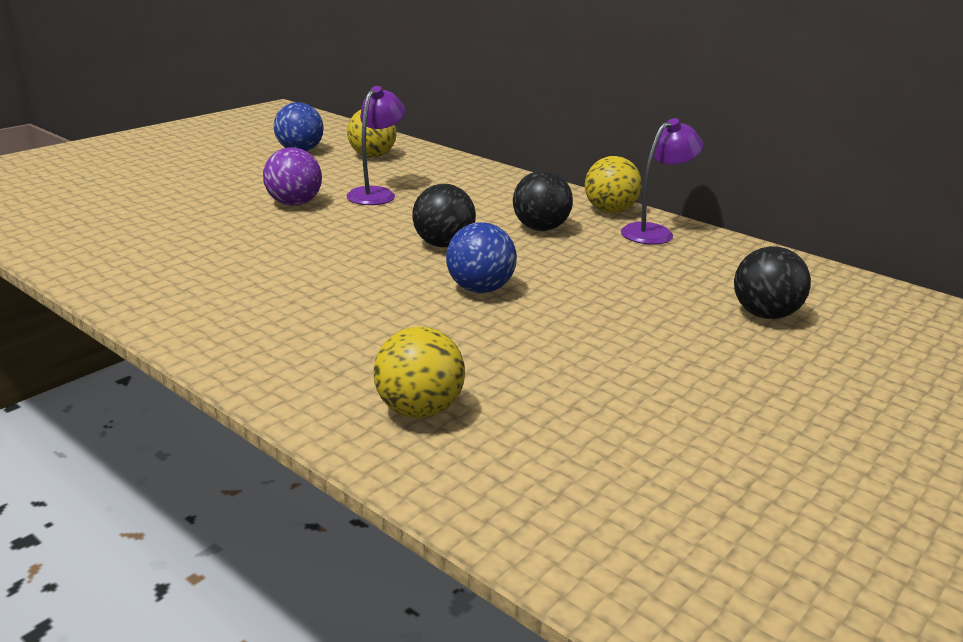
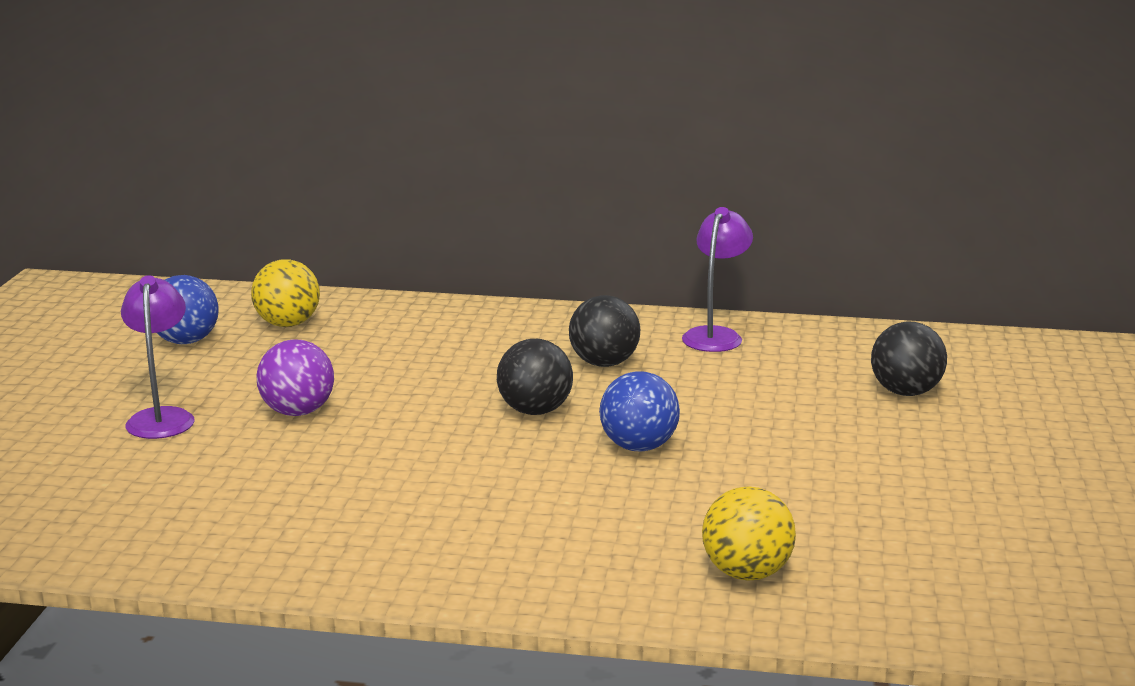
camera: 30 degrees left, 5 degrees down
(376, 194) = (371, 372): purple lamp -> purple lamp (162, 417)
(610, 211) = (643, 323): yellow ball -> none

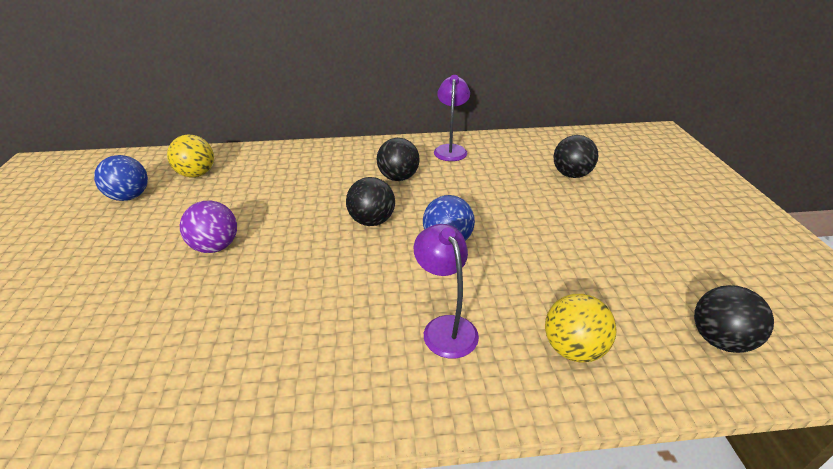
camera: 15 degrees left, 15 degrees up
(162, 417) = (116, 268): purple lamp -> purple lamp (445, 327)
(969, 595) = (719, 340): none -> black ball

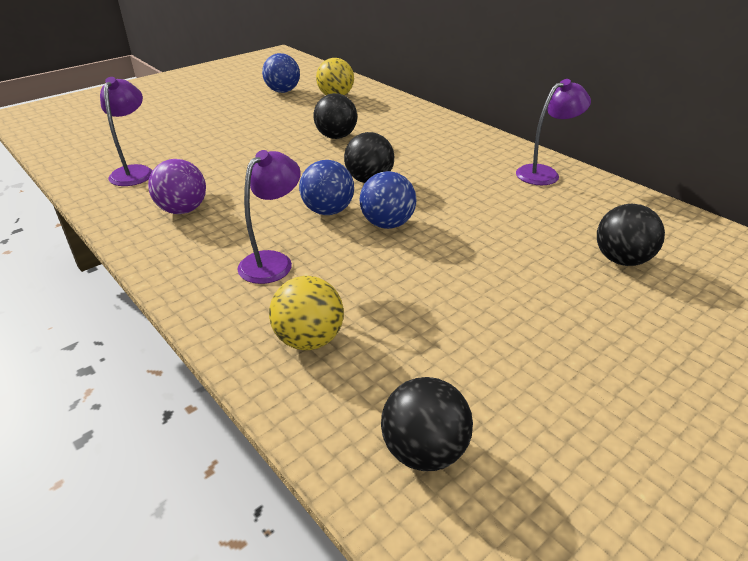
camera: 55 degrees right, 0 degrees up
(141, 375) = (135, 171): none -> purple lamp
(215, 247) = (265, 139): purple ball -> purple ball (183, 210)
(396, 262) = (328, 211): none -> blue ball
(398, 178) = (450, 167): black ball -> black ball (336, 137)

